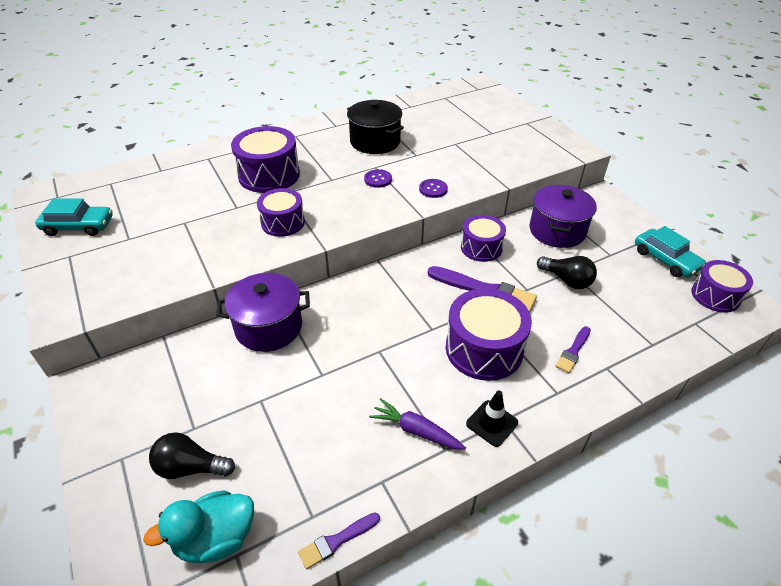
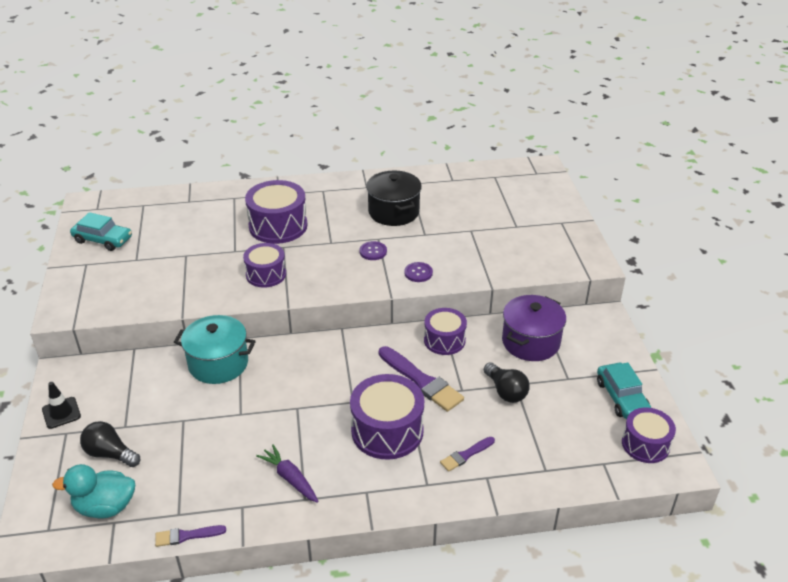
camera: 20 degrees right, 5 degrees down
(268, 327) = (218, 363): purple pot -> turquoise pot
(492, 423) = (355, 491): black traffic cone -> black traffic cone (61, 413)

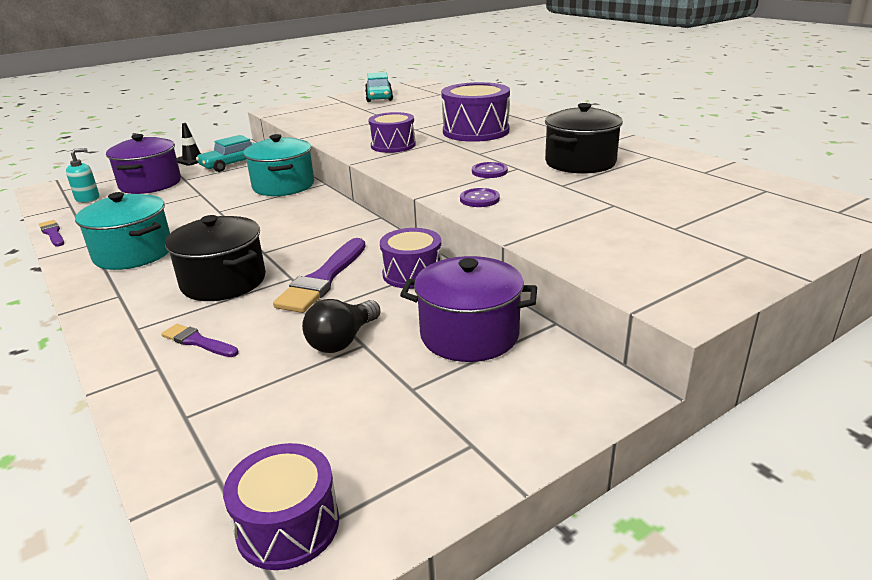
camera: 65 degrees right, 10 degrees down
(105, 507) = (88, 198): turquoise duck -> turquoise soap dispenser
(110, 454) = (150, 184): black light bulb -> purple pot
(290, 478) = (133, 253): purple carrot -> turquoise pot
(387, 431) = (223, 281): purple drum -> black pot
(621, 397) = (404, 462): turquoise car -> turquoise car (232, 164)

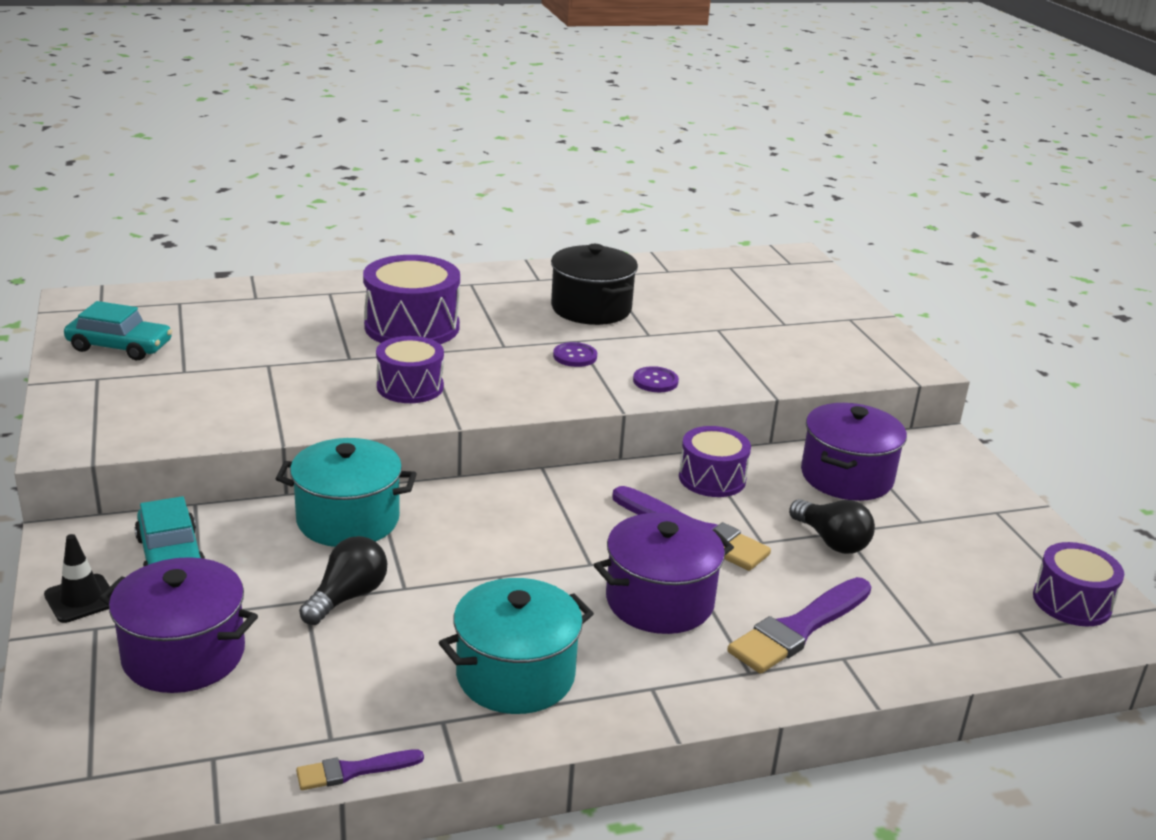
camera: 75 degrees left, 0 degrees up
(88, 198) = (192, 735): turquoise soap dispenser -> none
(198, 341) = (799, 628): purple brush -> purple brush, size x1.85
(206, 201) = (347, 597): none -> black light bulb
(223, 281) = (659, 601): black pot -> purple pot

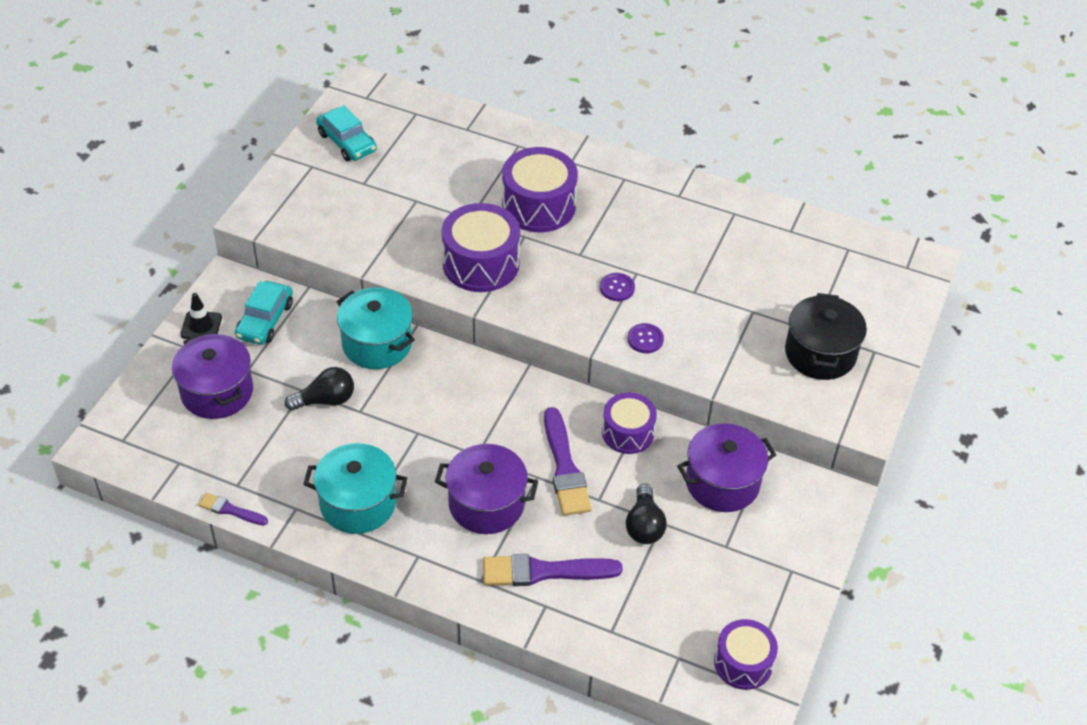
camera: 40 degrees right, 20 degrees up
(410, 387) = (481, 263): purple drum -> purple drum, size x1.55
(591, 308) = (683, 245): black pot -> black pot (820, 353)

